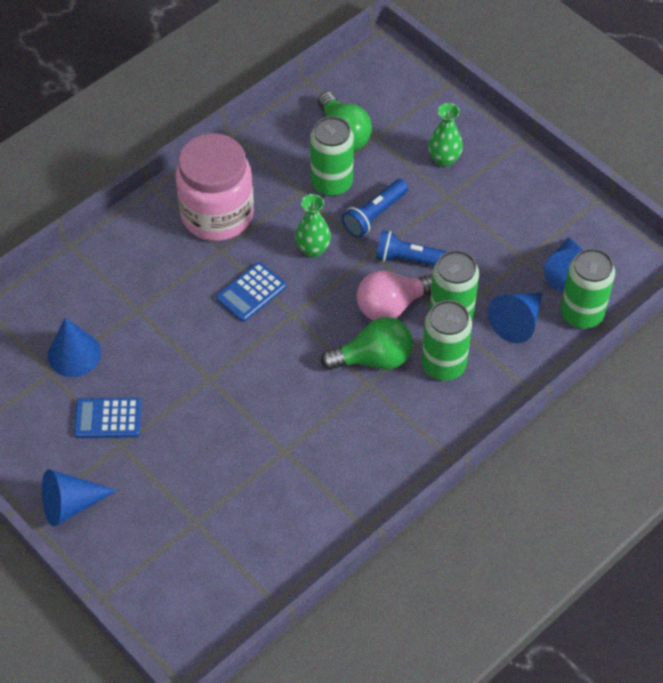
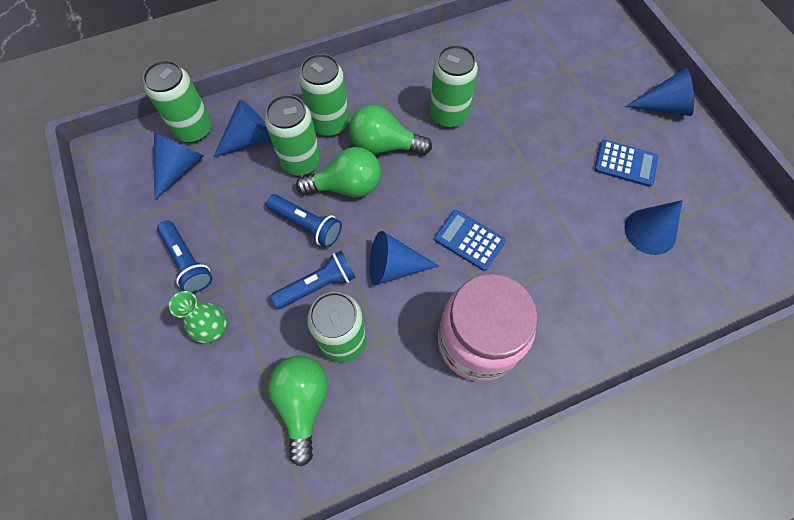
camera: 160 degrees left, 10 degrees up
(251, 292) = (469, 240): blue calculator -> blue calculator turned 120 degrees counterclockwise
(313, 249) = (394, 267): green vase -> blue cone
(318, 415) = (448, 115): none -> green can
(392, 306) = (346, 186): pink light bulb -> green light bulb
(501, 198) = (187, 262): none -> blue flashlight

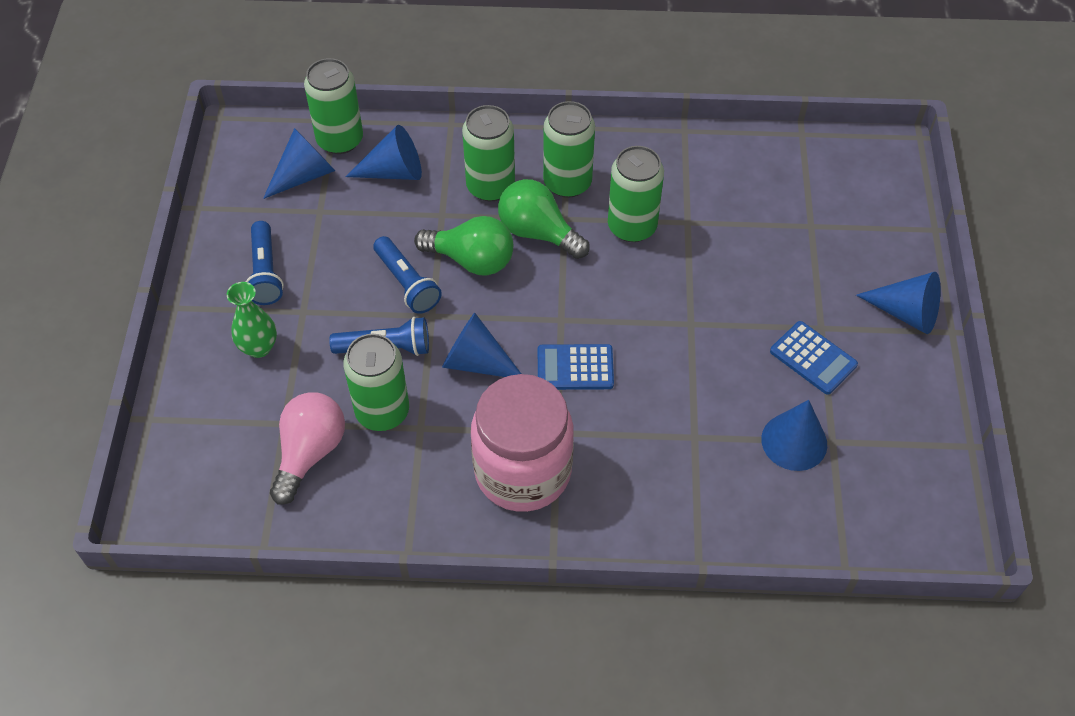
camera: 25 degrees right, 10 degrees down
(301, 161) = (436, 216): green can -> green can (567, 182)
(303, 403) = (310, 453): green light bulb -> pink light bulb
(469, 240) = (575, 368): blue calculator -> blue calculator turned 60 degrees counterclockwise

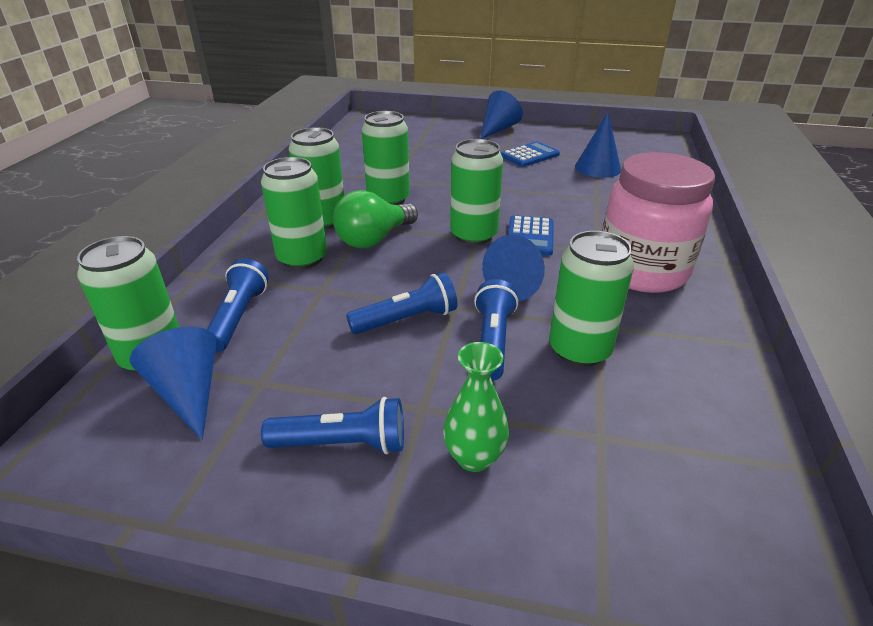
camera: 80 degrees left, 20 degrees down
(310, 453) = (643, 413): pink light bulb -> none
(394, 172) = (238, 317): blue cone -> blue flashlight
(471, 260) = (391, 277): green light bulb -> none
(566, 316) = (473, 235): none -> green can

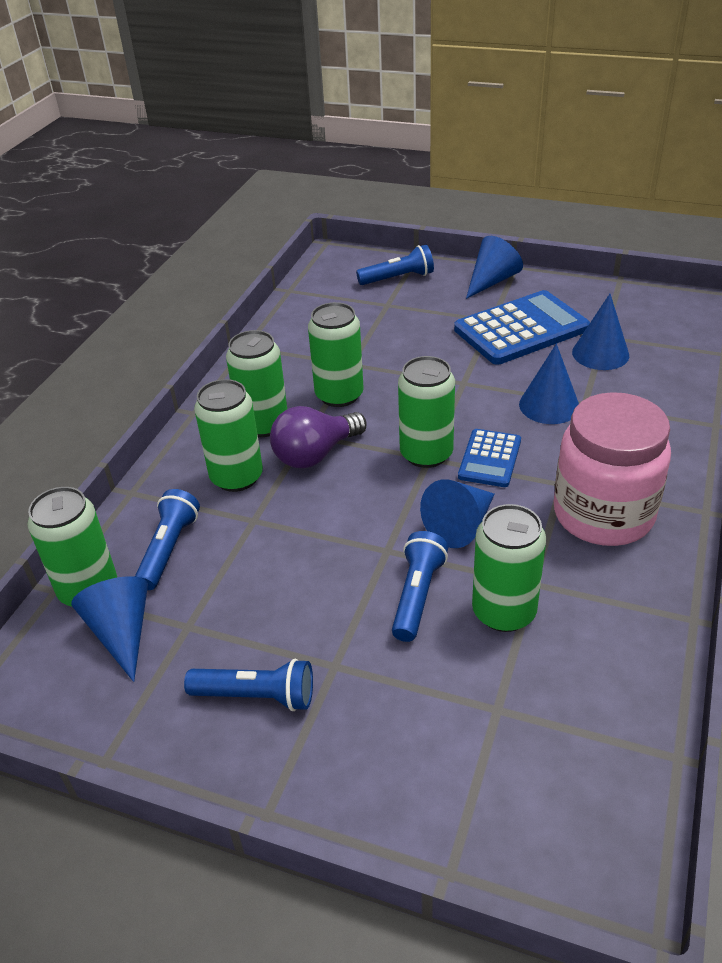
camera: 10 degrees right, 5 degrees up
(374, 239) = (315, 454): green light bulb -> purple light bulb
(407, 319) = (335, 563): blue flashlight -> blue flashlight (398, 278)
(474, 457) = (373, 720): green vase -> none
(529, 155) = (521, 329): blue calculator -> blue calculator, size x1.82
(568, 200) = (549, 405): none -> blue cone

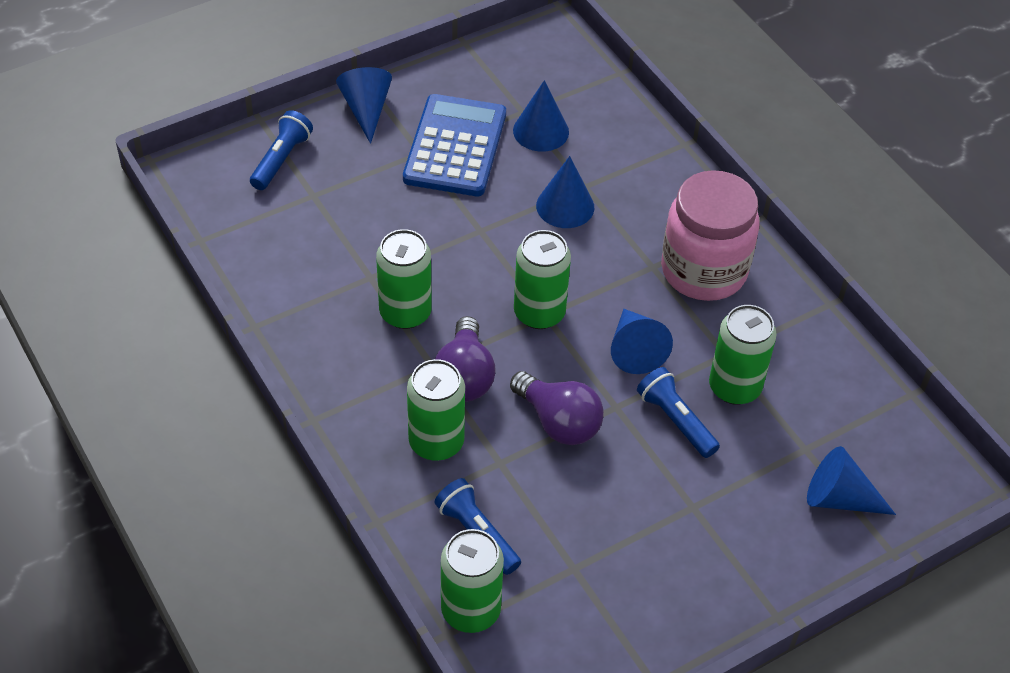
camera: 55 degrees left, 10 degrees up
(121, 632) = (540, 612): blue cone -> blue cone (839, 498)
(256, 696) = (679, 566): blue flashlight -> none
(263, 424) = (387, 384): green can -> none
(331, 527) = (558, 422): none -> purple light bulb
(490, 459) = (585, 283): blue calculator -> none

